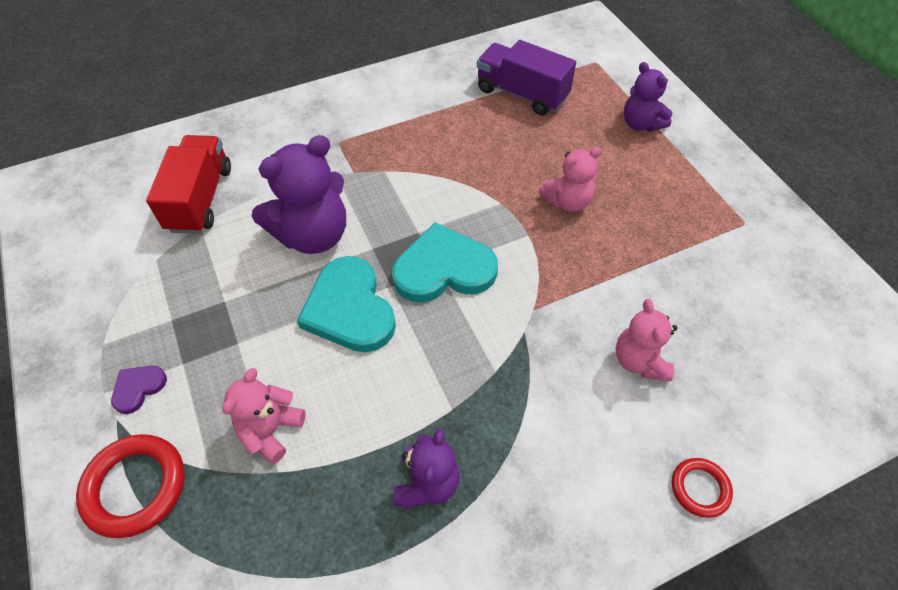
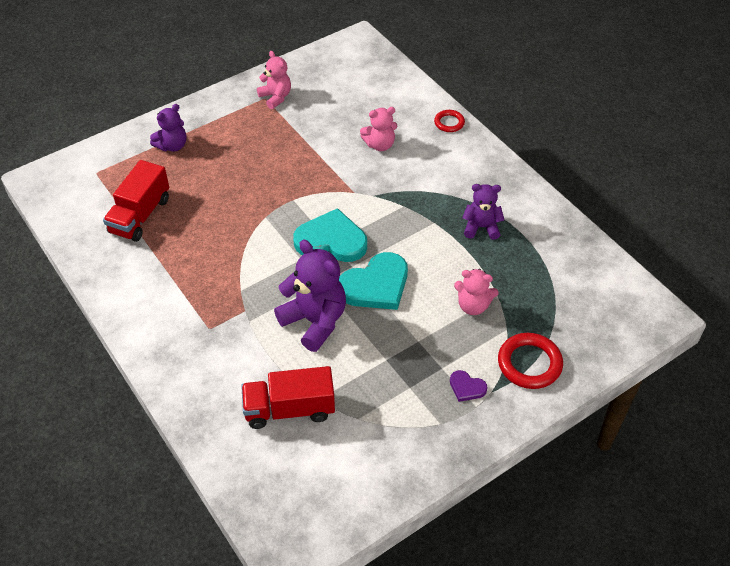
camera: 100 degrees left, 5 degrees down
(444, 269) = (331, 240): turquoise heart -> turquoise heart turned 120 degrees clockwise
(521, 94) = (140, 215): purple truck -> red truck
(567, 201) = (258, 181): pink teddy bear -> pink teddy bear (276, 97)

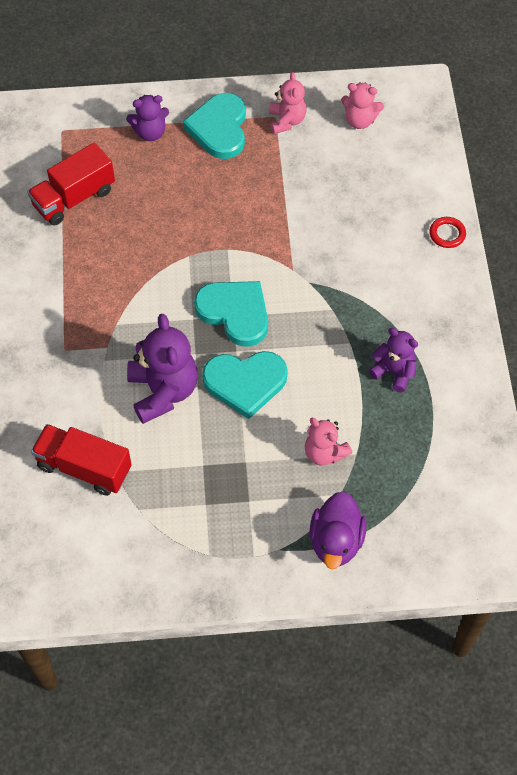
camera: 30 degrees right, 10 degrees up
(226, 122) = (219, 128): none -> turquoise heart
(380, 145) = (356, 227): pink teddy bear -> pink teddy bear (360, 120)
(466, 387) = (258, 533): purple heart -> none
(529, 363) = (336, 541): red ring -> purple duck

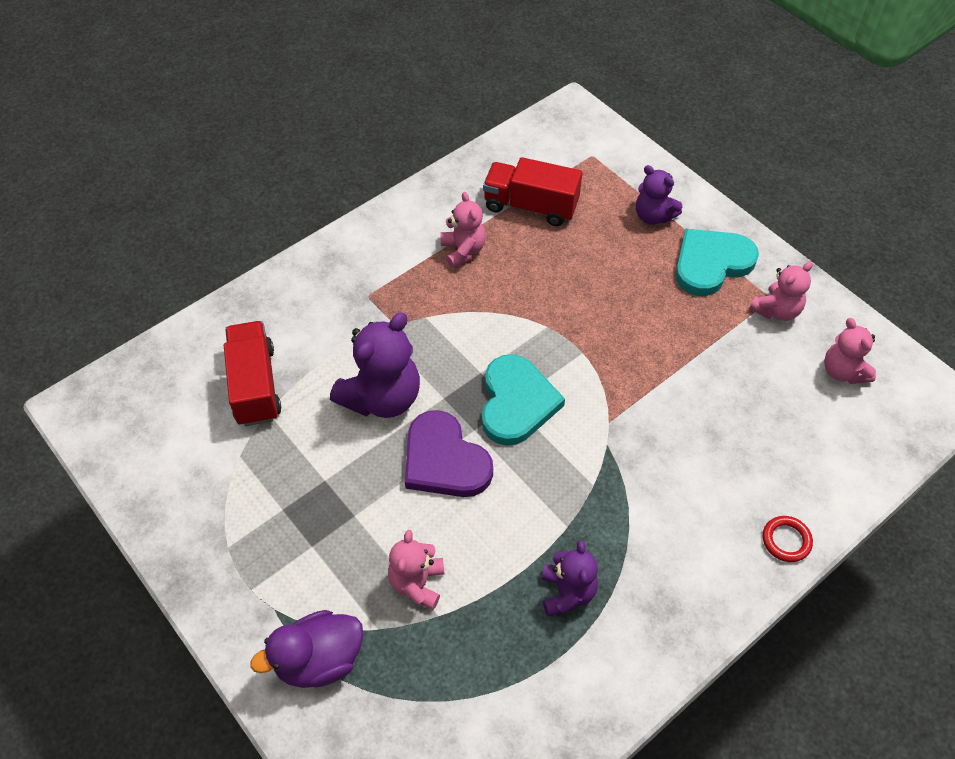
camera: 55 degrees right, 5 degrees down
(77, 265) = (463, 250): none -> pink teddy bear
(245, 383) = (444, 460): turquoise heart -> purple heart

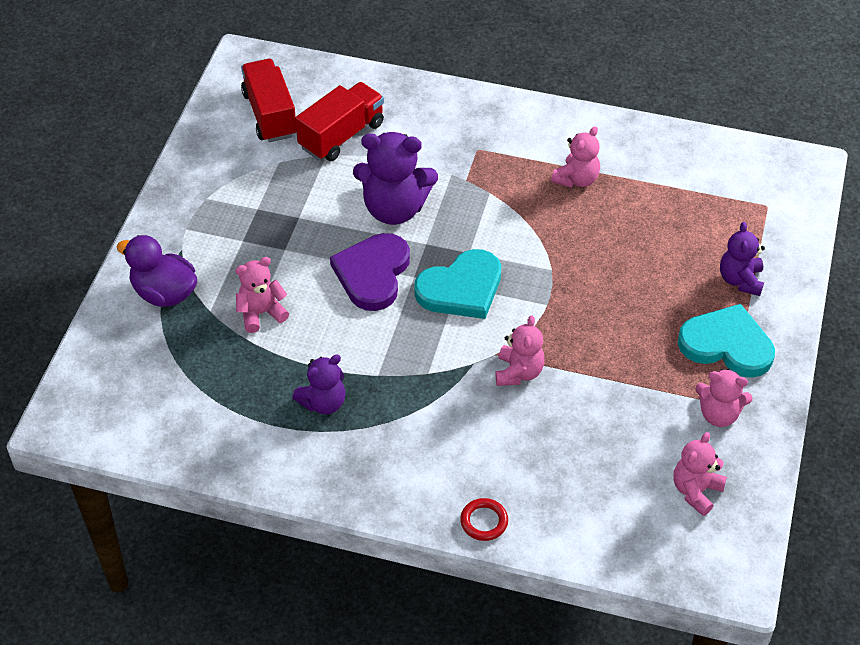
camera: 55 degrees right, 5 degrees down
(530, 206) = (666, 195): red truck -> red truck (270, 114)
(641, 417) = (518, 372): none -> pink teddy bear

